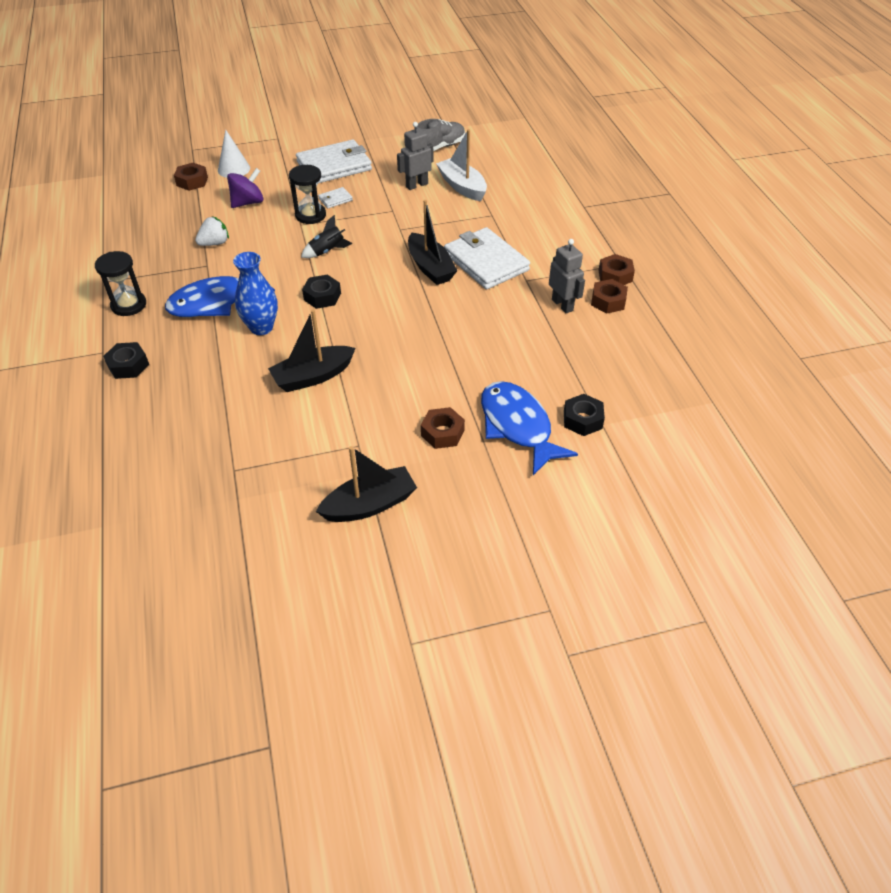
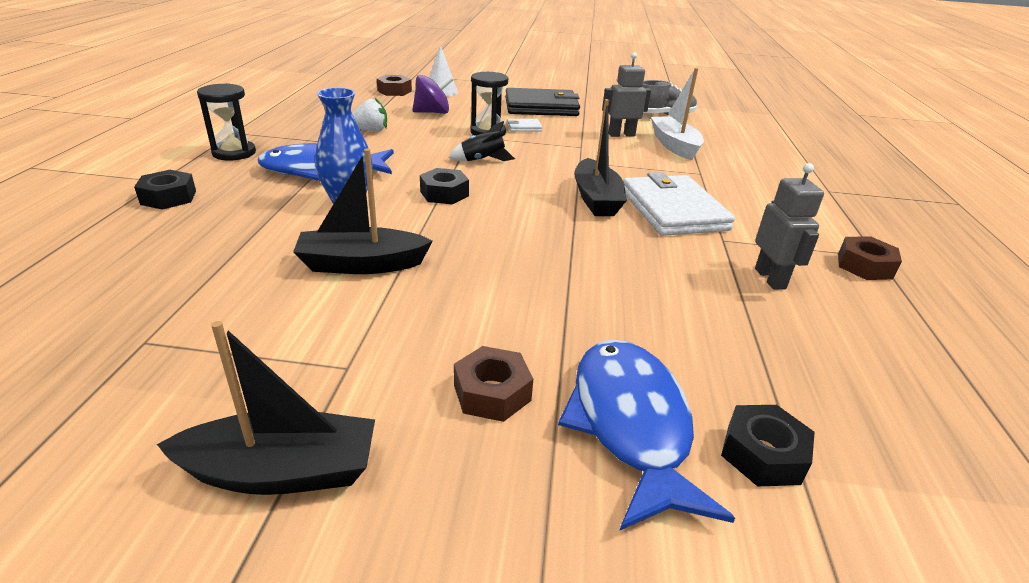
camera: 20 degrees right, 15 degrees down
(334, 166) = (541, 107): white wallet -> black wallet
(608, 301) = (848, 292): brown nut -> none

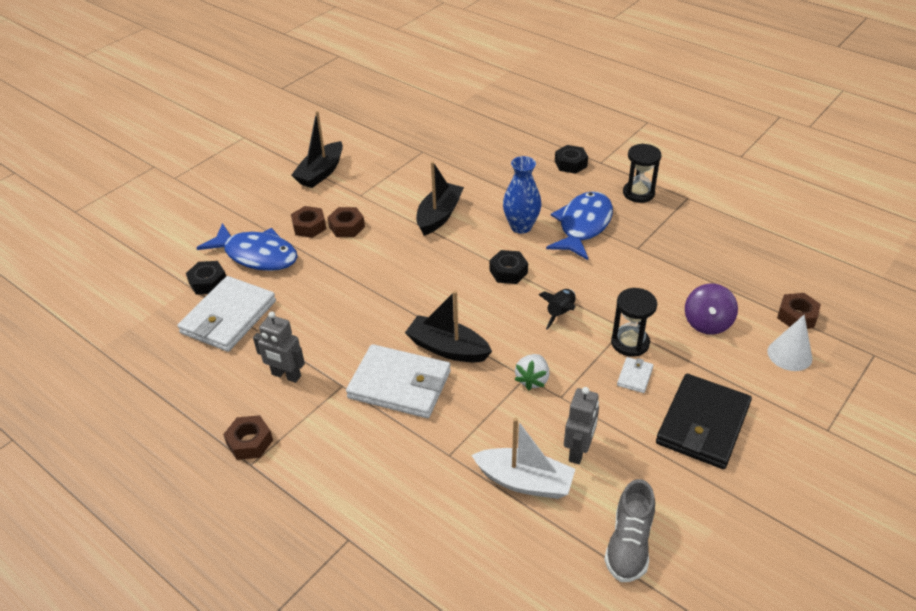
camera: 125 degrees right, 10 degrees up
(371, 130) = (664, 268): white strawberry -> white strawberry (532, 379)
(456, 344) = (347, 227): none -> brown nut
(779, 377) = (228, 317): none -> white wallet

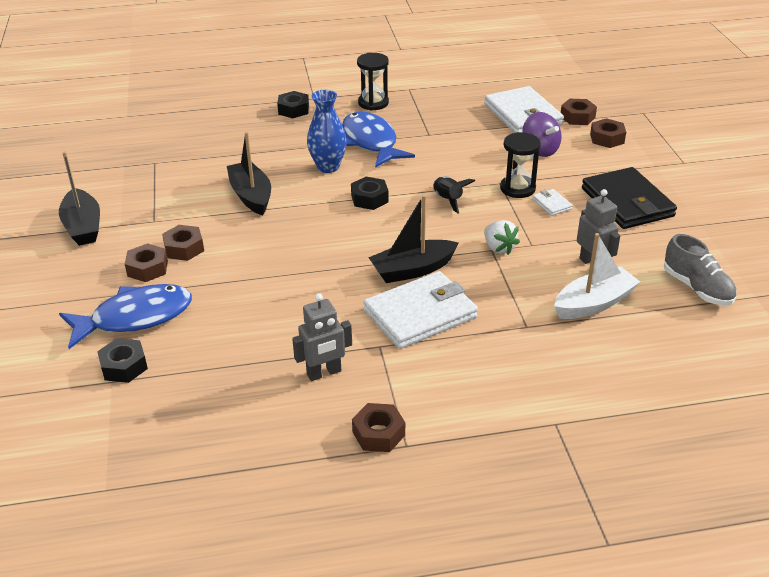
camera: 50 degrees left, 5 degrees down
(228, 317) = (195, 374): white wallet -> white wallet (522, 115)
(789, 354) = (607, 138): white cone -> brown nut

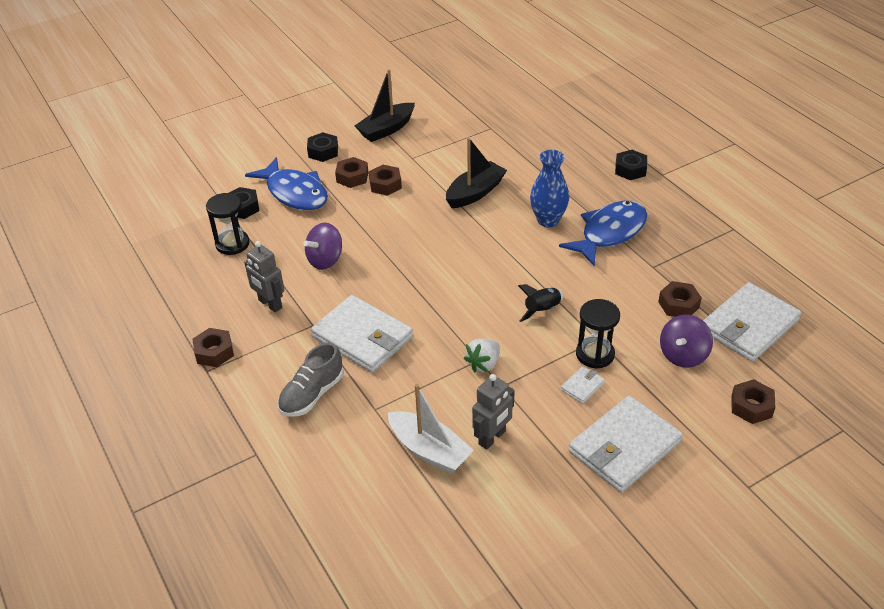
camera: 70 degrees right, 5 degrees up
(278, 316) = (325, 260): none -> purple spinning top
(369, 199) = (513, 260): black nut -> black nut (323, 152)
(373, 103) = (684, 213): black hourglass -> black hourglass (232, 244)
(412, 270) = (421, 316): black boat -> none
(577, 117) = (781, 371): brown nut -> brown nut (678, 305)
(627, 202) = (624, 447): black wallet -> white wallet
(697, 288) = (494, 530): grey shoe -> grey shoe (312, 394)

